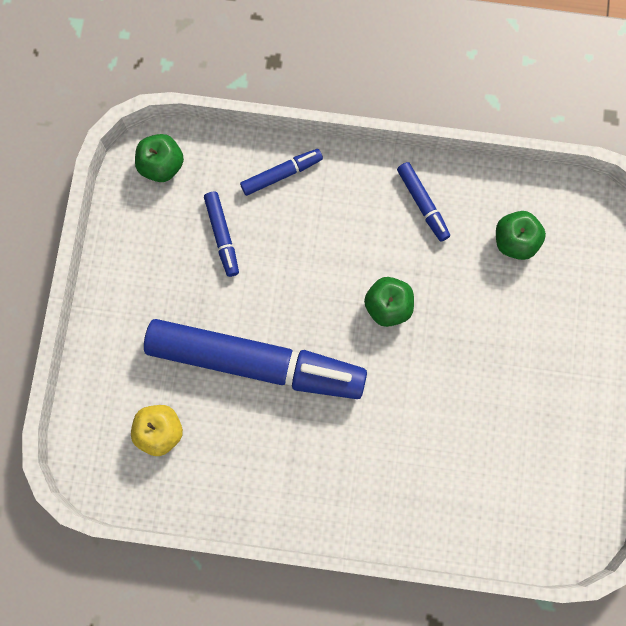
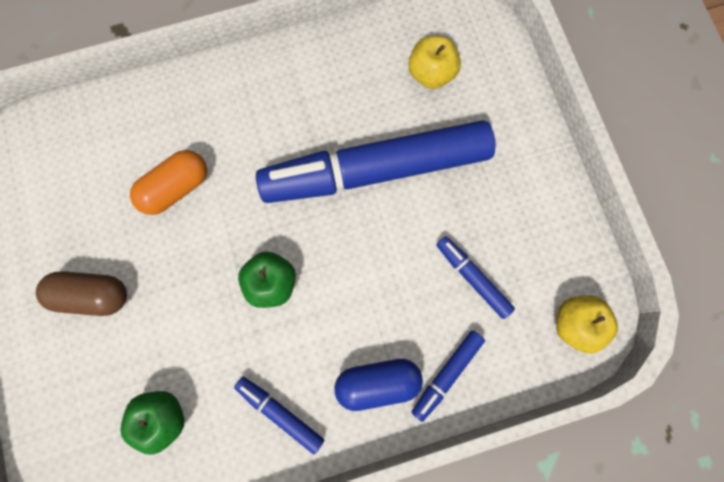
camera: 155 degrees right, 0 degrees up
(162, 165) = (575, 324): green apple -> yellow apple
(337, 192) = (377, 382): none -> blue capsule
(438, 427) = (176, 188): none -> orange capsule
(541, 363) = (93, 295): none -> brown capsule

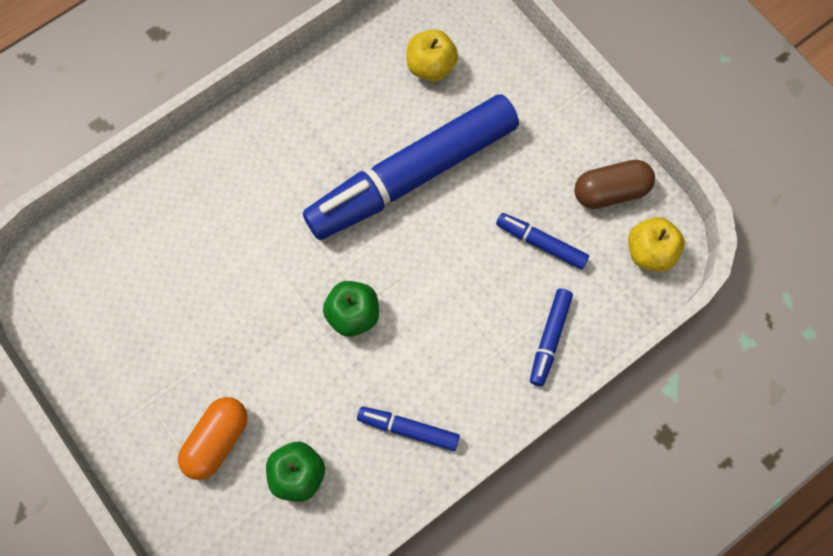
camera: 20 degrees left, 5 degrees down
(93, 295) = (182, 387): brown capsule -> brown capsule (610, 191)
(176, 188) = (224, 258): orange capsule -> orange capsule (217, 440)
(377, 382) = (489, 369): blue capsule -> none

